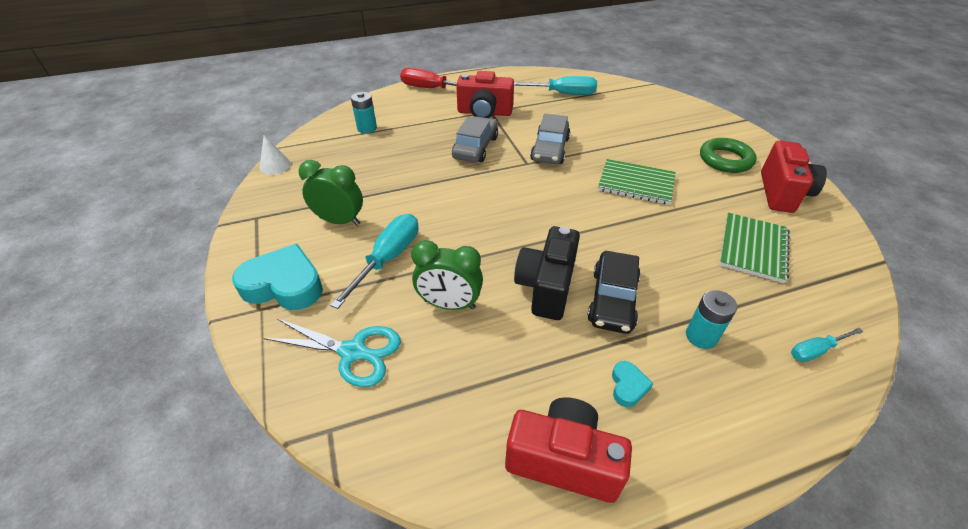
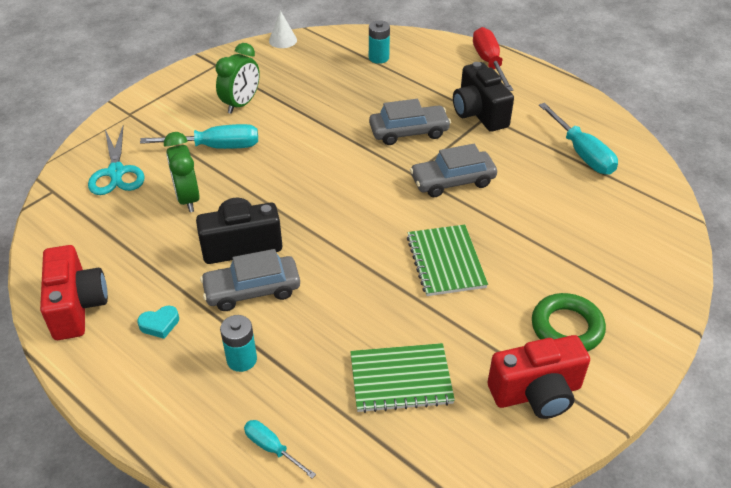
camera: 60 degrees right, 0 degrees up
(284, 285) = (157, 113): turquoise heart -> none
(340, 221) = (241, 104): green clock -> green clock turned 45 degrees clockwise
(484, 113) = (479, 113): red camera -> black camera
(612, 299) = (252, 290): black car -> grey car

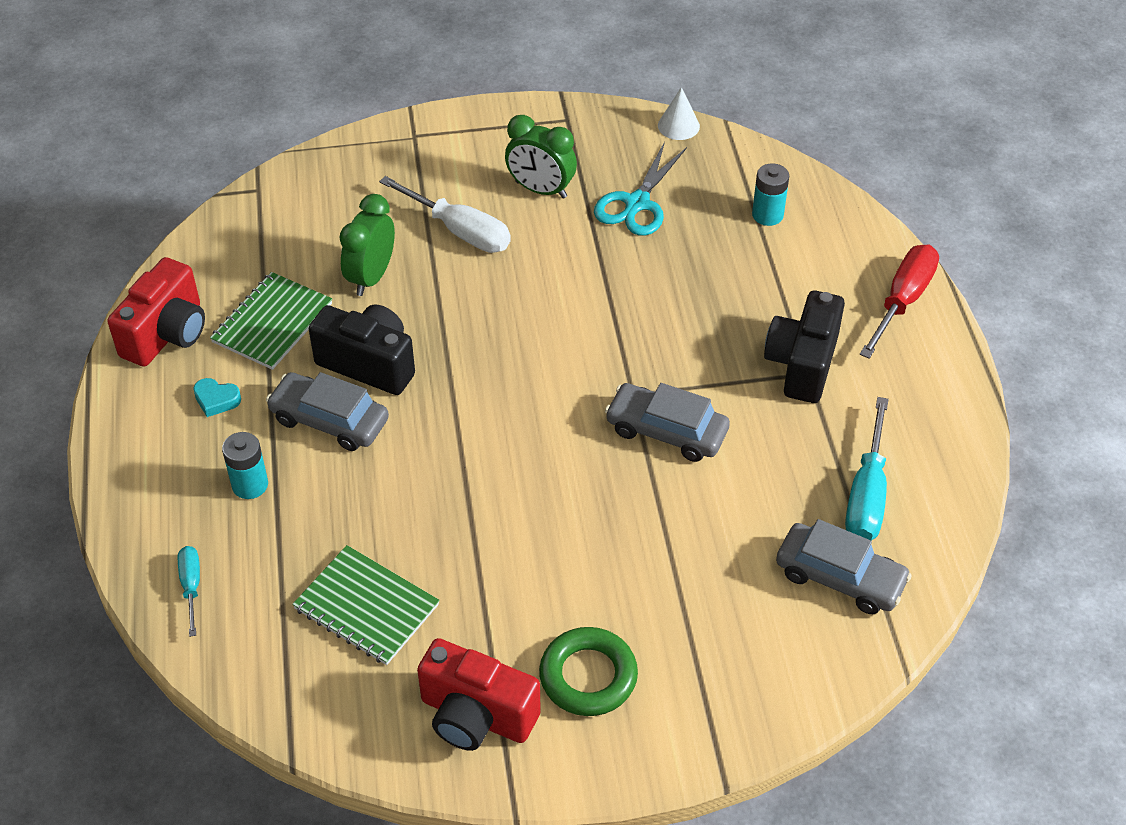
camera: 40 degrees right, 5 degrees up
(116, 172) = (334, 203): turquoise scissors -> turquoise scissors (637, 203)
(217, 147) = (460, 231): turquoise screwdriver -> white screwdriver
(241, 104) = (541, 190): green clock -> green clock turned 45 degrees clockwise
(409, 132) = (688, 338): grey car -> grey car (840, 577)
(446, 262) = (548, 519): green notebook -> green notebook (272, 323)

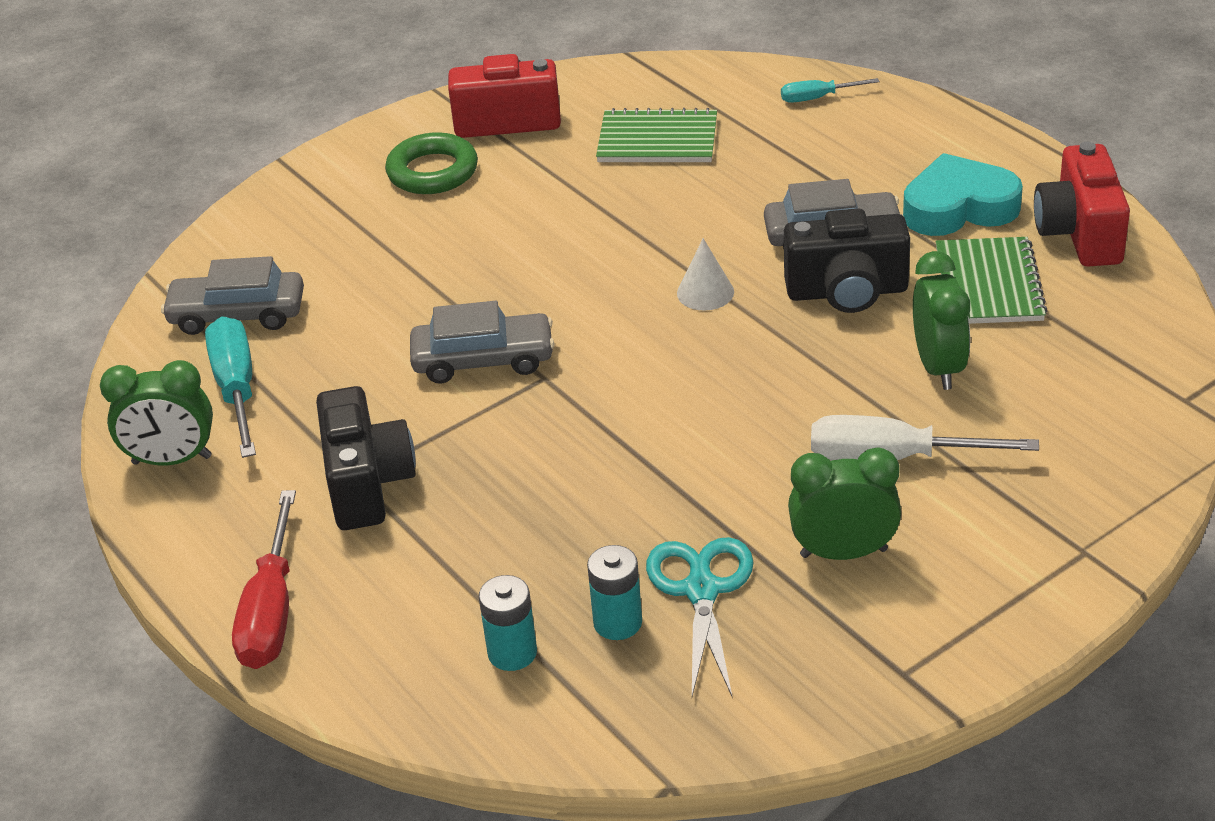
camera: 155 degrees right, 10 degrees down
(191, 586) = (816, 98): turquoise screwdriver -> turquoise screwdriver turned 120 degrees clockwise
(216, 400) = (959, 207): turquoise heart -> turquoise heart, size x2.18
(250, 485) = (848, 168): turquoise battery -> turquoise battery (617, 622)
(678, 125) = (733, 740): white cone -> white cone (705, 292)
(937, 449) = (172, 460): none -> green clock

